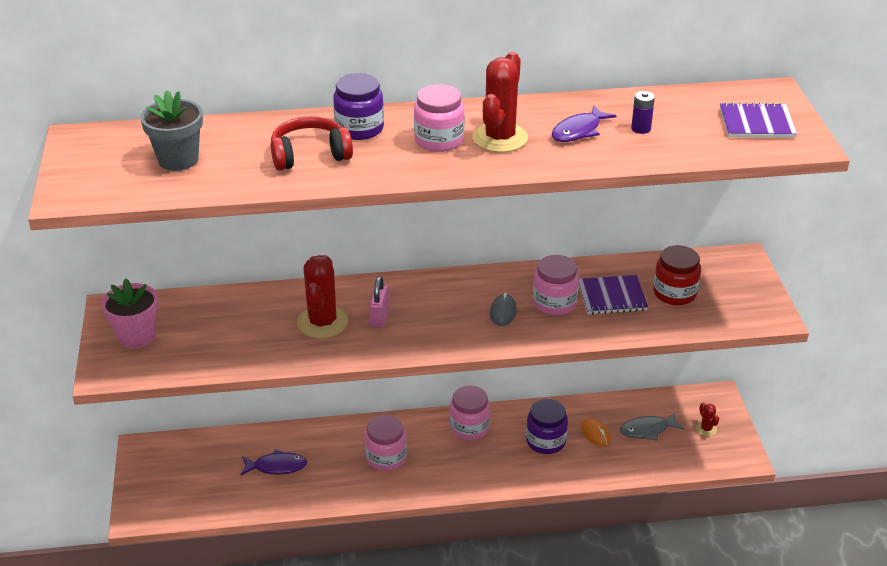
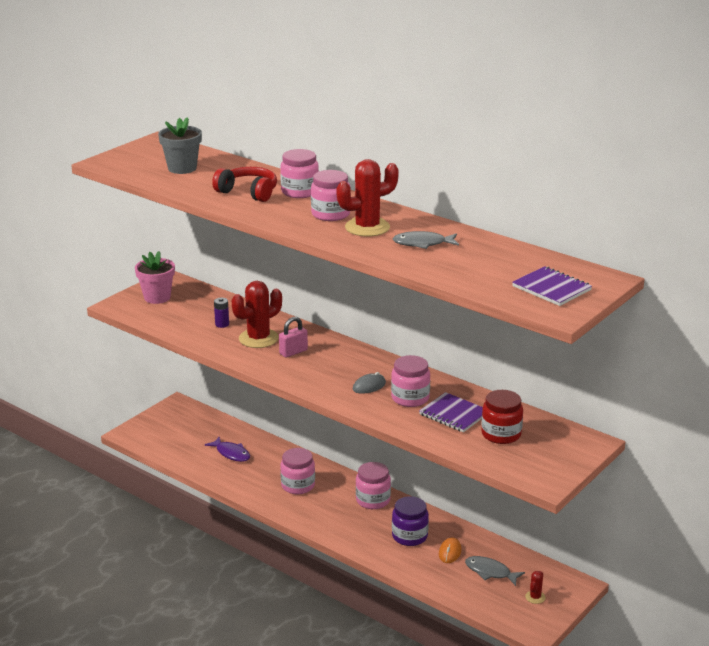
camera: 45 degrees right, 10 degrees down
(359, 128) = (300, 192): purple jar -> pink jar
(578, 131) = (422, 243): purple fish -> grey fish
(641, 129) = (465, 259): purple battery -> purple battery (222, 324)

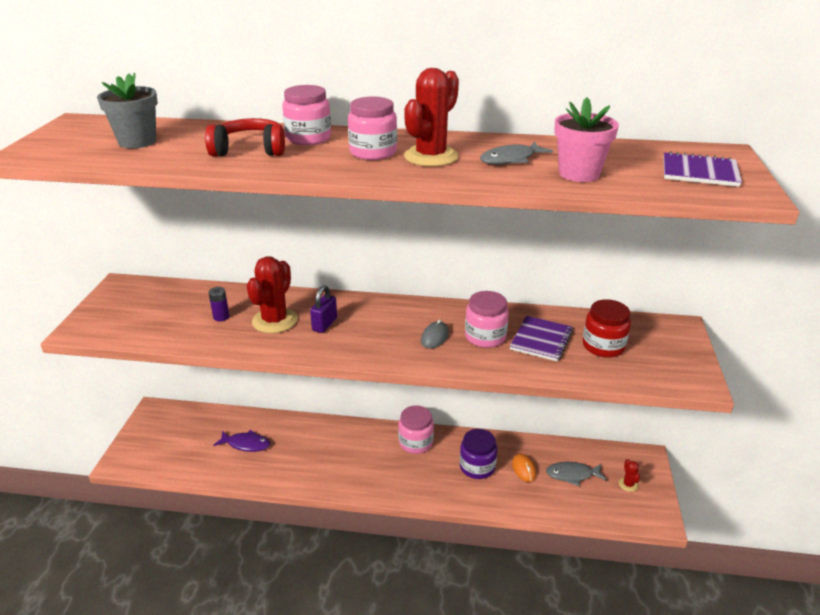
camera: 30 degrees left, 5 degrees up
(157, 297) = (121, 308): pink flower pot -> pink flower pot (579, 174)
(293, 352) = (324, 324): pink padlock -> purple padlock
(298, 485) = (336, 454): pink jar -> none
(454, 414) = (541, 340): purple notebook -> purple notebook turned 75 degrees counterclockwise

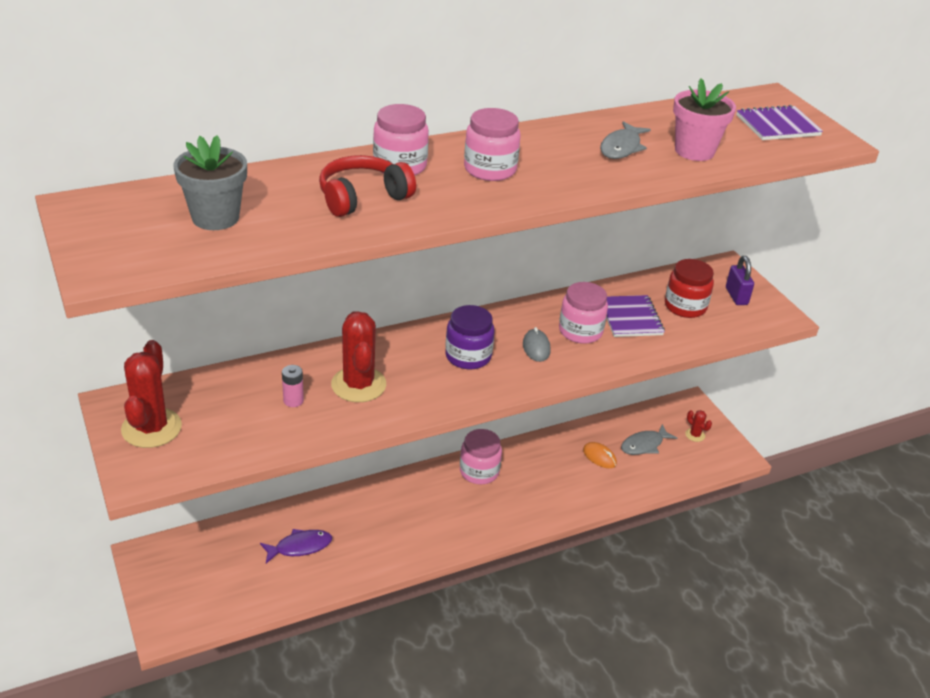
camera: 35 degrees left, 5 degrees up
(221, 317) = (293, 401): purple battery -> pink battery
(324, 324) = (415, 371): purple padlock -> purple padlock (736, 296)
(431, 157) = (550, 161): red cactus -> red cactus (151, 428)
(477, 467) = (557, 472): purple jar -> purple jar (468, 356)

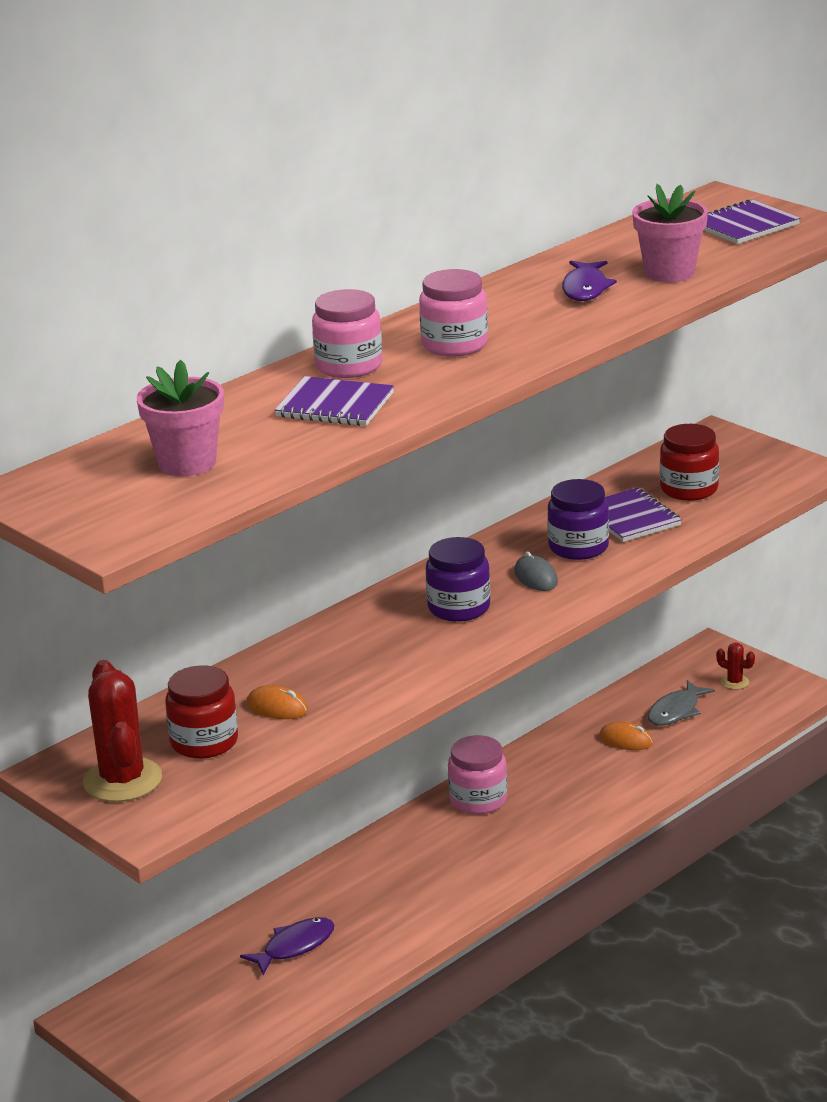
camera: 15 degrees left, 10 degrees down
(215, 218) = (187, 463): grey flower pot -> pink flower pot
(226, 414) = (204, 742): none -> red jar
(293, 401) = (277, 707): pink battery -> orange mouse
(358, 385) = (345, 671): red cactus -> none
(362, 197) = (335, 405): red headphones -> purple notebook
(580, 331) = (578, 547): pink jar -> purple jar
(621, 147) = (585, 288): grey fish -> purple fish
(736, 296) = (744, 463): purple padlock -> none

